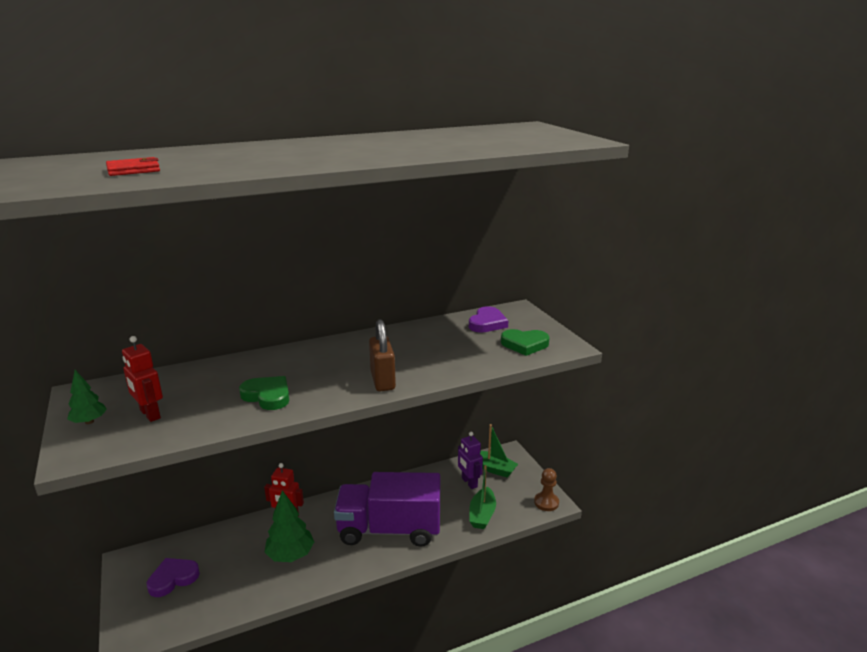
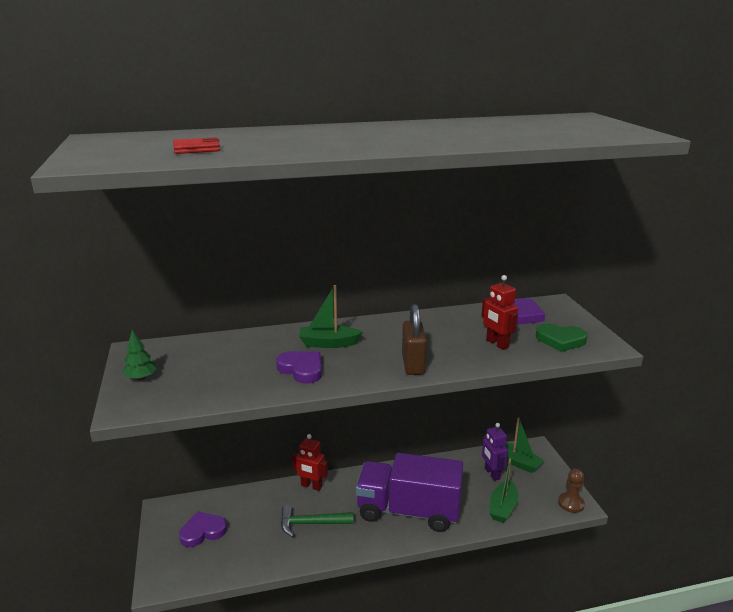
camera: 10 degrees right, 0 degrees up
(149, 414) = (193, 377): red robot -> red robot (497, 344)
(267, 396) = (302, 369): green heart -> purple heart
(290, 555) = (311, 524): green tree -> green hammer
(294, 367) = (328, 343): none -> green boat

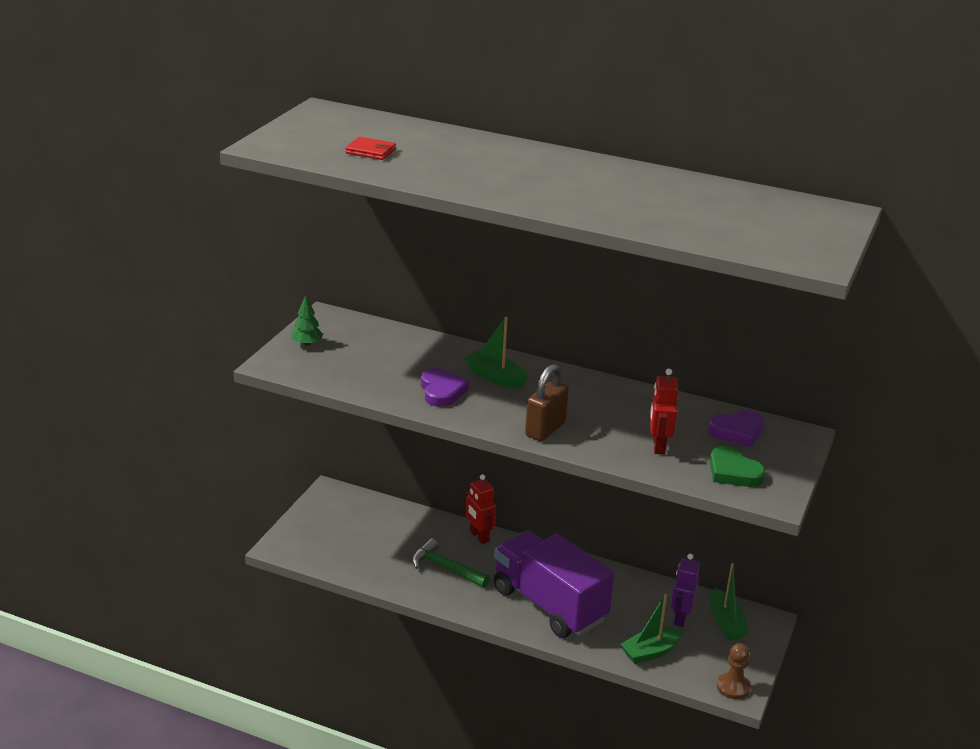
camera: 35 degrees right, 5 degrees up
(203, 531) = (346, 526): purple heart -> none

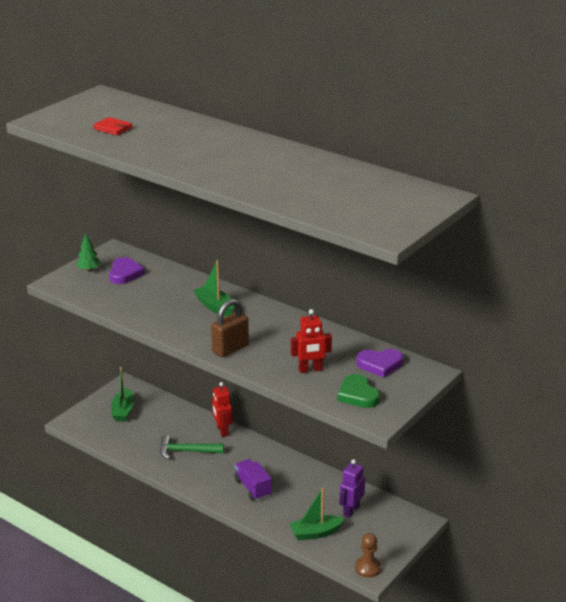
camera: 15 degrees right, 0 degrees up
(441, 391) = (168, 313): purple heart -> purple heart (125, 273)
(445, 568) = (186, 451): green hammer -> green hammer turned 45 degrees counterclockwise
(549, 604) = (253, 488): purple truck -> purple truck, size x0.49
(658, 446) = (310, 370): red robot -> red robot turned 120 degrees counterclockwise
(725, 623) = (385, 519): green boat -> green boat (123, 411)

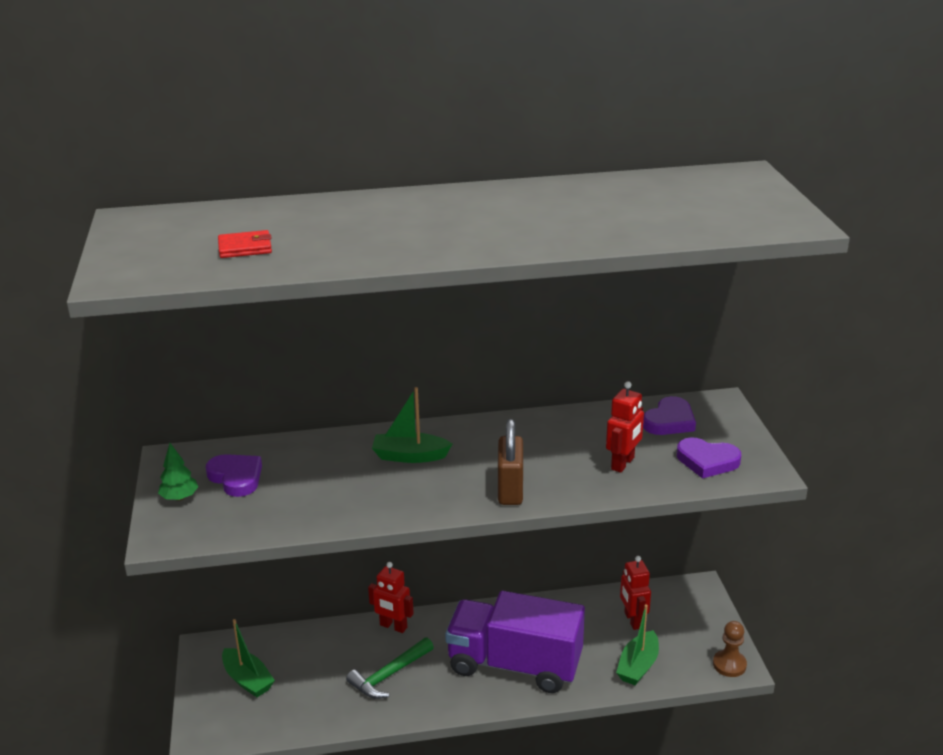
camera: 45 degrees left, 0 degrees up
(253, 488) = (514, 664): purple truck -> purple truck, size x2.04
(351, 510) = (632, 620): purple robot -> red robot
(358, 395) = (707, 461): green heart -> purple heart

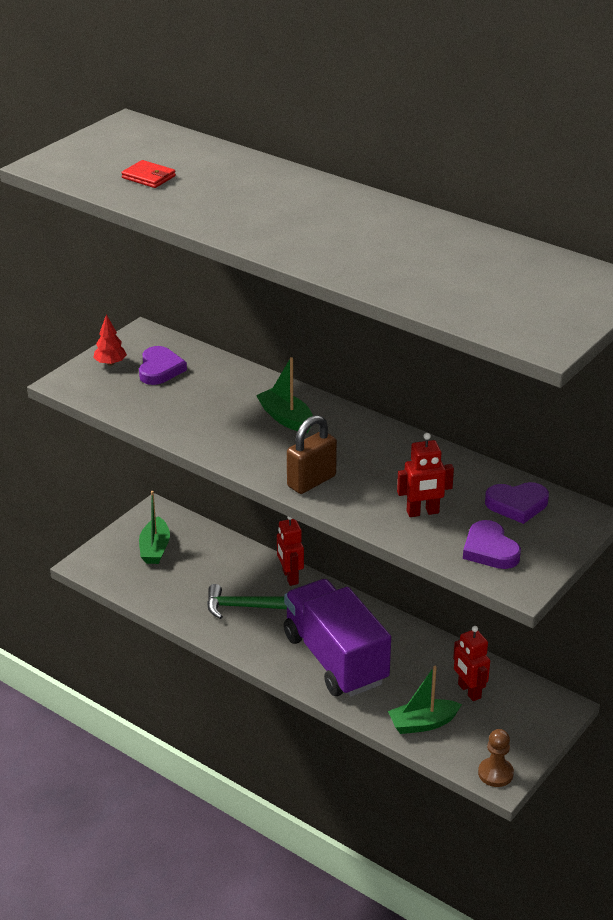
camera: 45 degrees right, 5 degrees up
(179, 498) = (110, 363): green tree -> red tree
(632, 620) = (469, 691): red robot -> red robot turned 60 degrees counterclockwise

